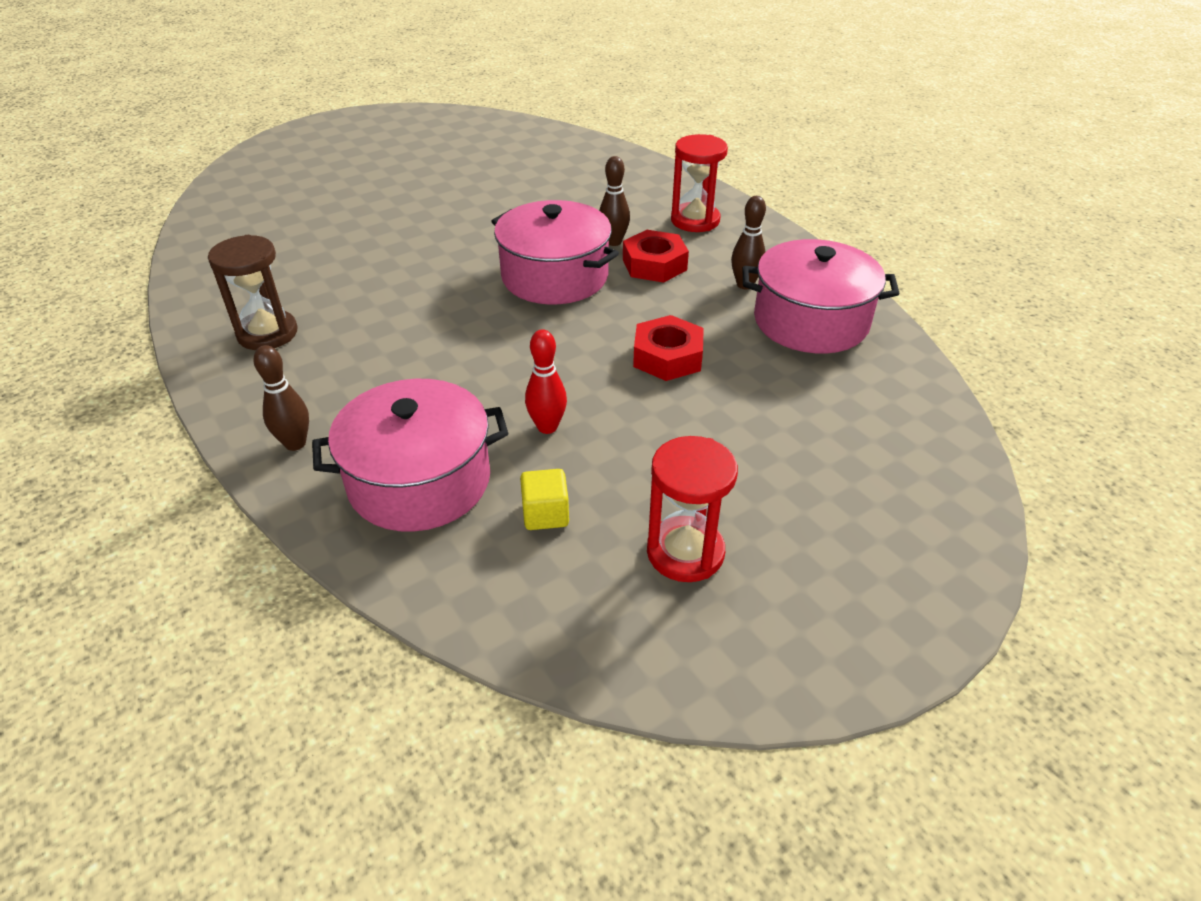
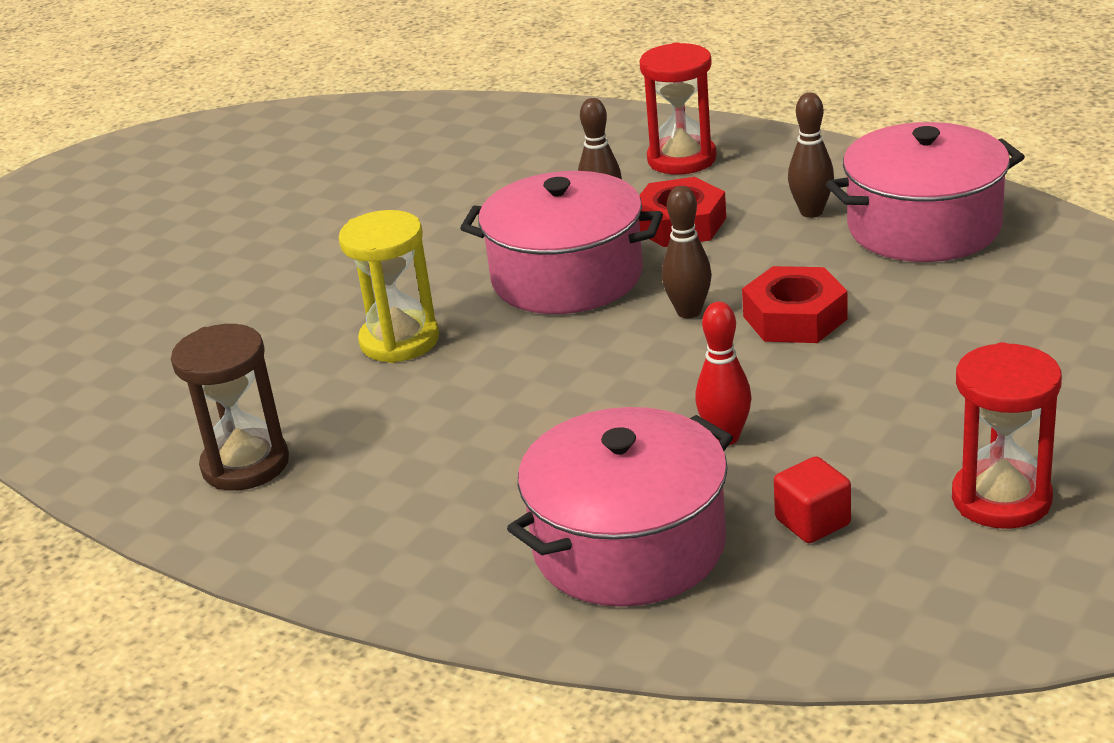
camera: 20 degrees left, 10 degrees down
(295, 443) = (426, 566): brown bowling pin -> brown bowling pin (689, 312)
(422, 284) = (399, 341): none -> yellow hourglass
(545, 514) = (812, 522): yellow cube -> red cube

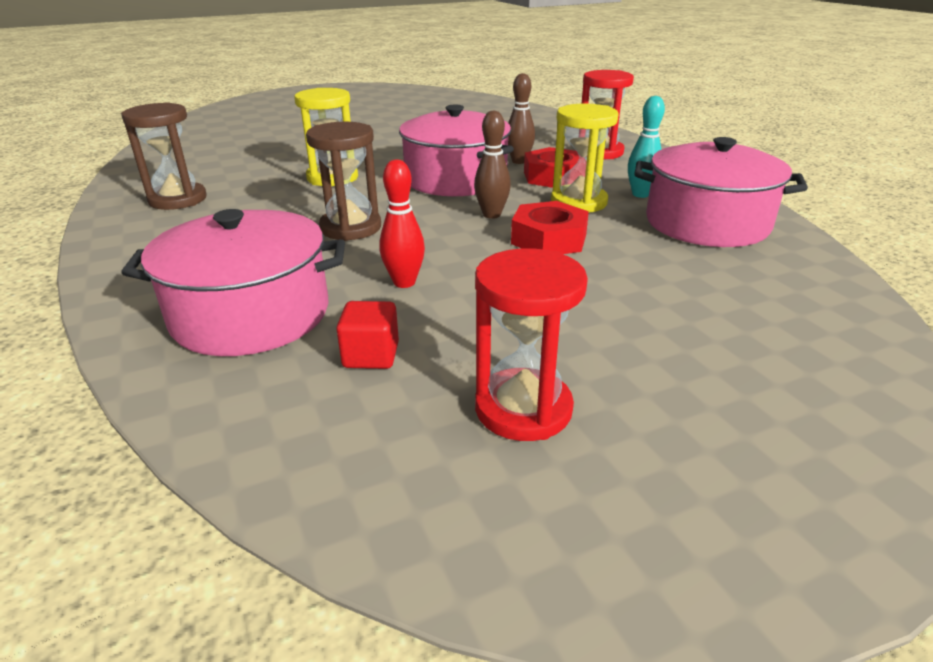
camera: 30 degrees right, 0 degrees up
(554, 401) = (351, 228): none -> brown hourglass
(760, 252) = (578, 202): none -> yellow hourglass
(811, 212) = (640, 194): brown bowling pin -> turquoise bowling pin

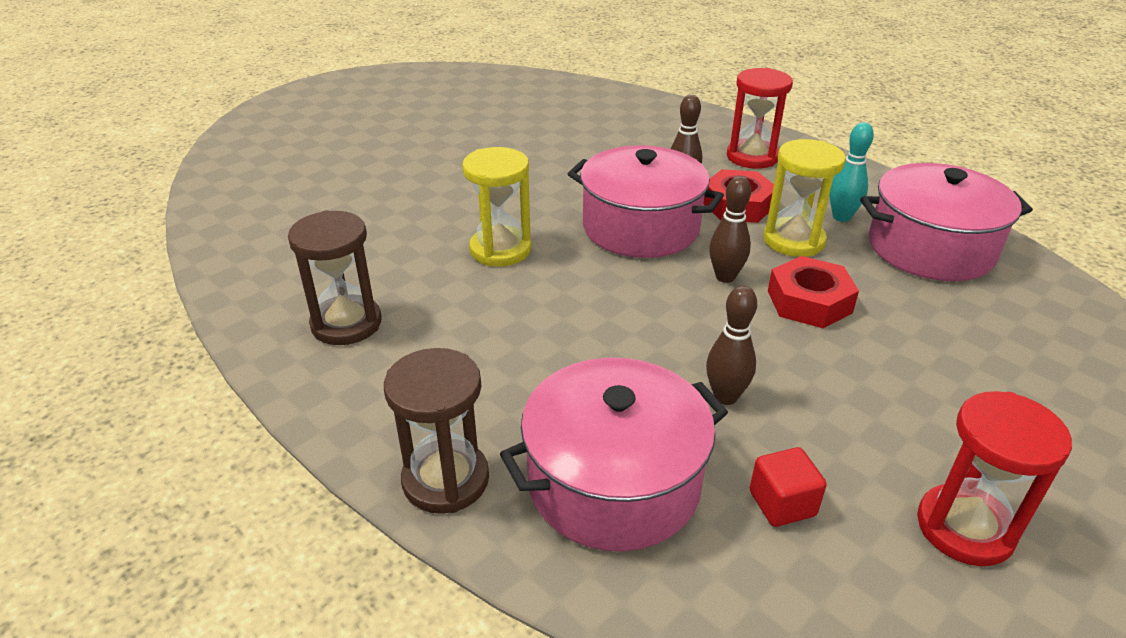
camera: 20 degrees left, 5 degrees up
(351, 228) = (597, 328): brown hourglass -> brown hourglass (445, 480)
(404, 282) = (725, 397): red bowling pin -> brown bowling pin

